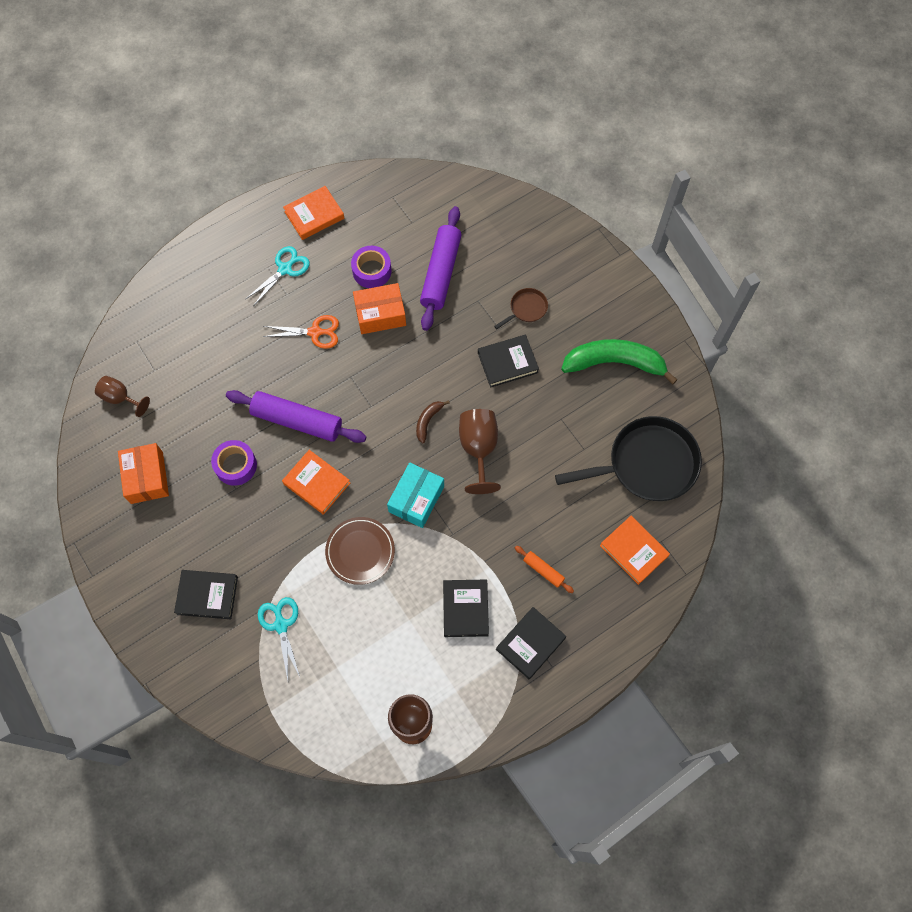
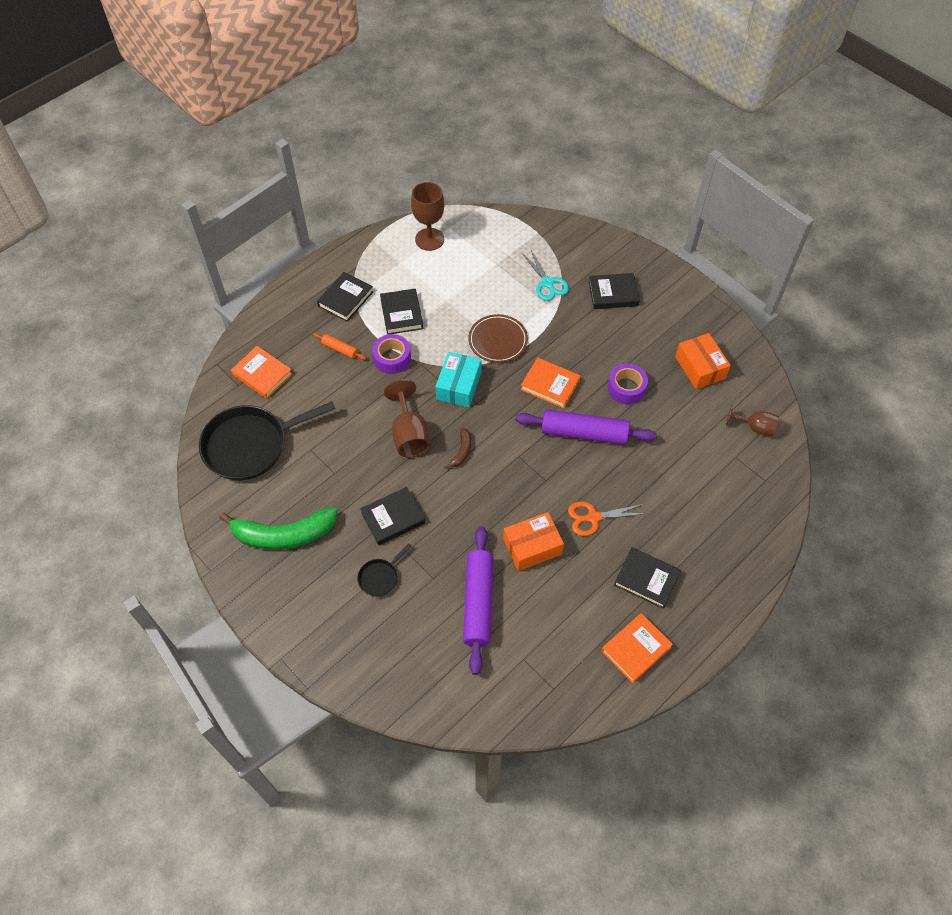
camera: 170 degrees right, 10 degrees down
(285, 269) = (646, 579): turquoise scissors -> black book
(372, 271) = (553, 593): purple tape -> purple tape (392, 358)
(526, 309) = (380, 577): brown pan -> black pan

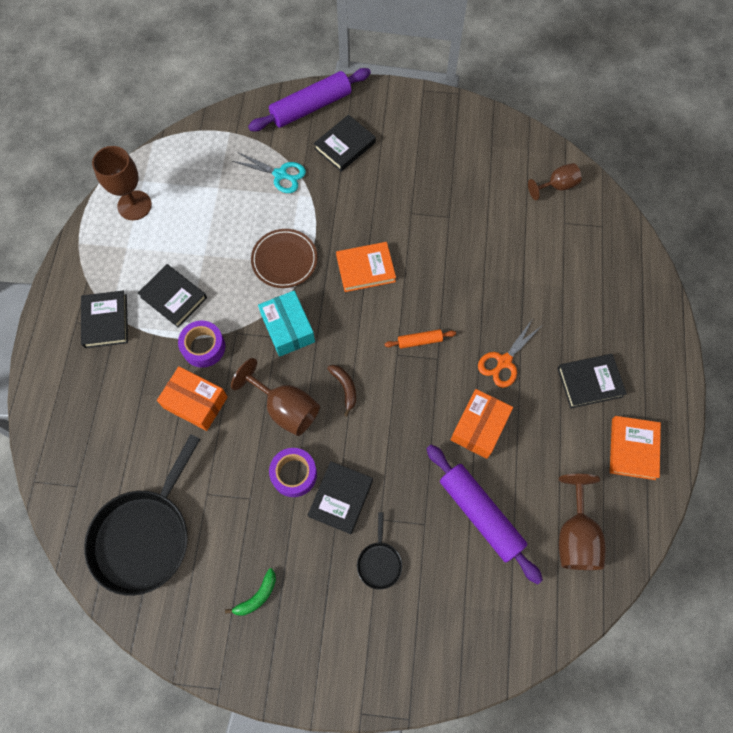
camera: 40 degrees left, 10 degrees up
(262, 374) = (91, 457): orange book -> none
(284, 535) = (257, 596): green banana -> green banana, size x0.45
(340, 349) = (145, 374): orange rolling pin -> orange rolling pin (419, 341)
(533, 671) = (575, 535): none -> brown goblet
(584, 433) = (431, 292): purple rolling pin -> purple rolling pin (311, 107)
(626, 388) = (430, 225): purple tape -> purple tape (294, 474)
(700, 367) = (471, 164): orange box -> orange box (195, 402)

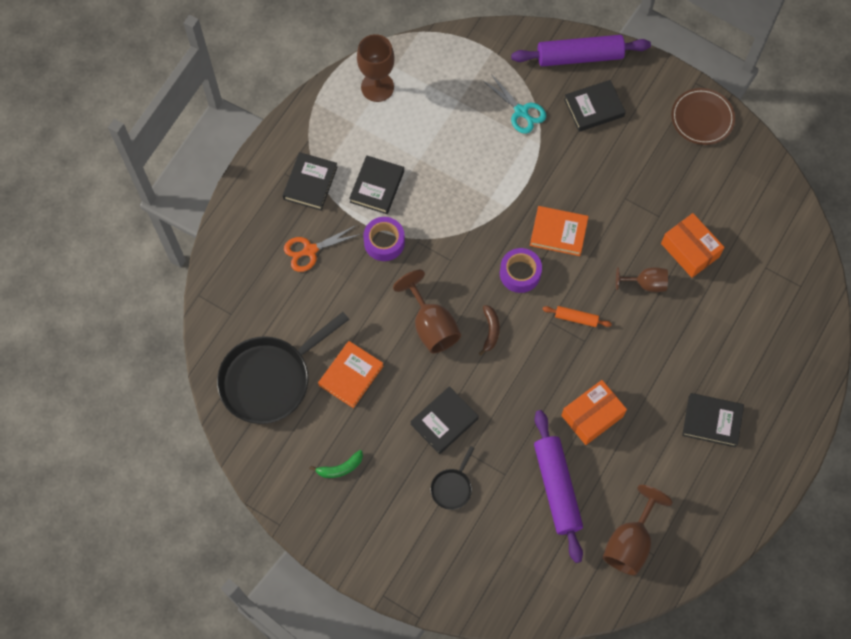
camera: 25 degrees right, 0 degrees up
(173, 297) = (377, 186): black book -> black book turned 45 degrees clockwise
(195, 402) = (357, 287): orange box -> orange box (690, 250)
(284, 260) = (489, 194): brown plate -> brown plate (702, 118)
(288, 328) = (464, 257): turquoise box -> none
(294, 474) = (414, 384): purple tape -> purple tape (520, 273)
(504, 361) = (643, 369): orange scissors -> orange scissors (310, 250)
(556, 186) = (777, 230): brown goblet -> brown goblet (645, 283)
(633, 449) = (720, 495): orange book -> orange book (351, 375)

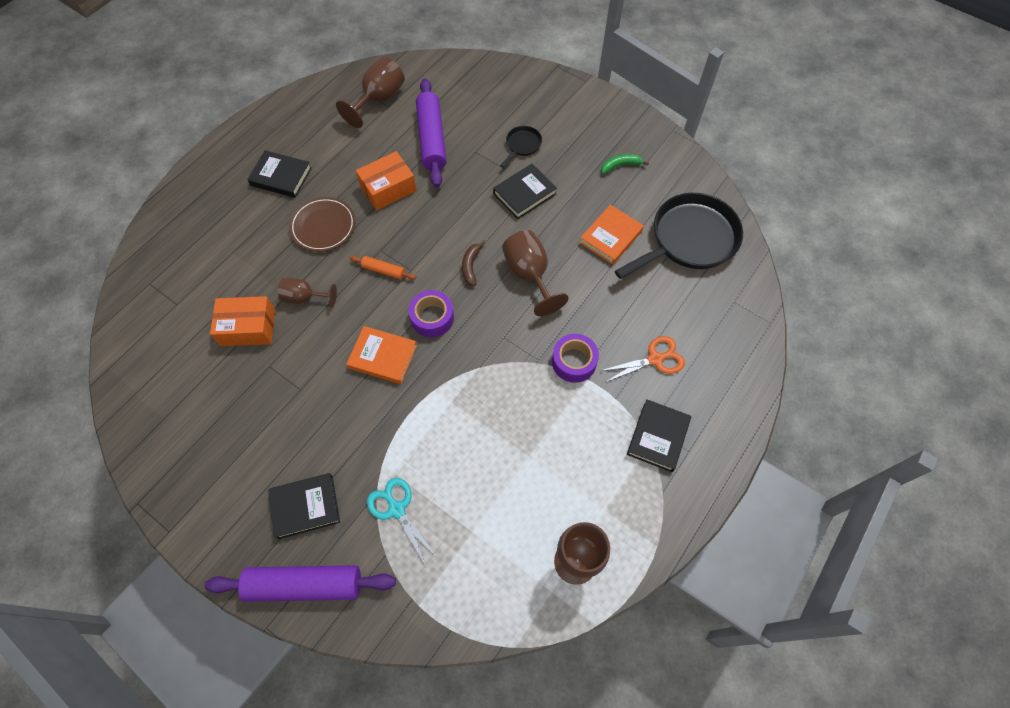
camera: 175 degrees left, 5 degrees down
(377, 186) = (580, 426): black book -> none
(690, 250) = (248, 327): orange box -> orange box turned 60 degrees counterclockwise
(702, 118) = (178, 481): brown plate -> brown plate (323, 226)

